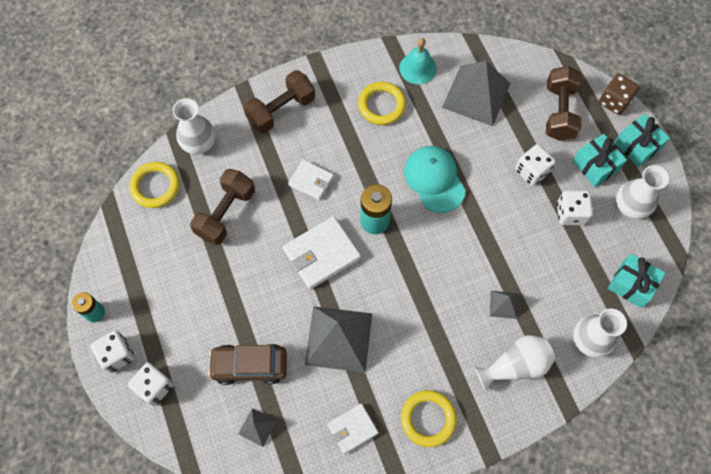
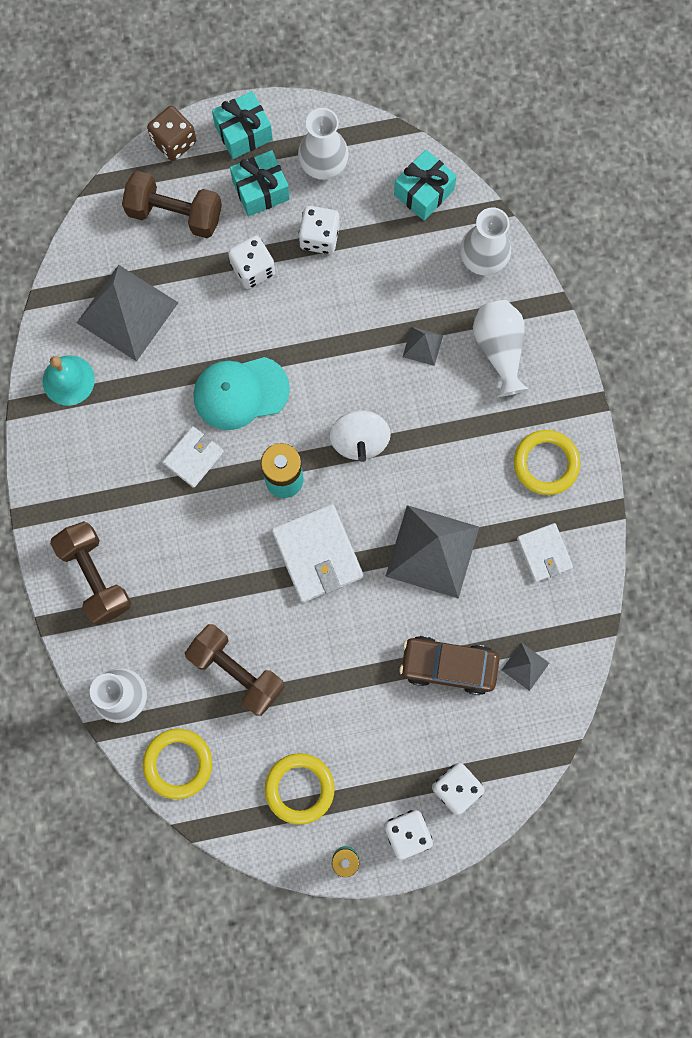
camera: 80 degrees left, 10 degrees up
(249, 366) = (448, 666): brown car -> brown car turned 90 degrees clockwise
(311, 181) = (211, 552): white wallet -> white wallet (193, 457)
(381, 105) = (116, 439): yellow ring -> yellow ring (299, 788)
(416, 270) = (359, 440): none -> white spinning top

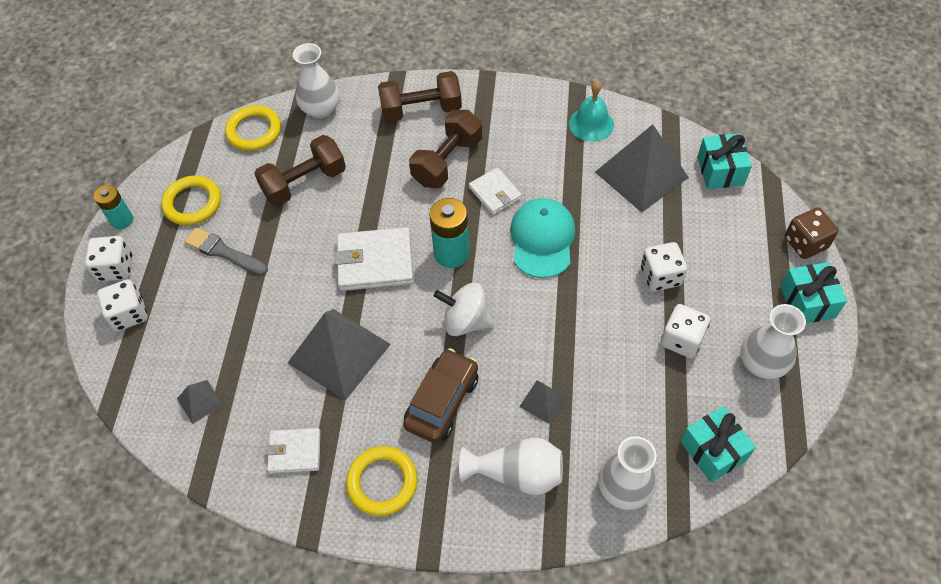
camera: 110 degrees right, 20 degrees down
(175, 214) = (730, 228): brown dumbbell -> brown dumbbell (447, 161)
(261, 190) = (741, 302): turquoise gift -> turquoise gift (720, 171)
(352, 722) = (223, 252): none -> grey brush
(448, 666) = (232, 337): brown car -> brown car (442, 402)

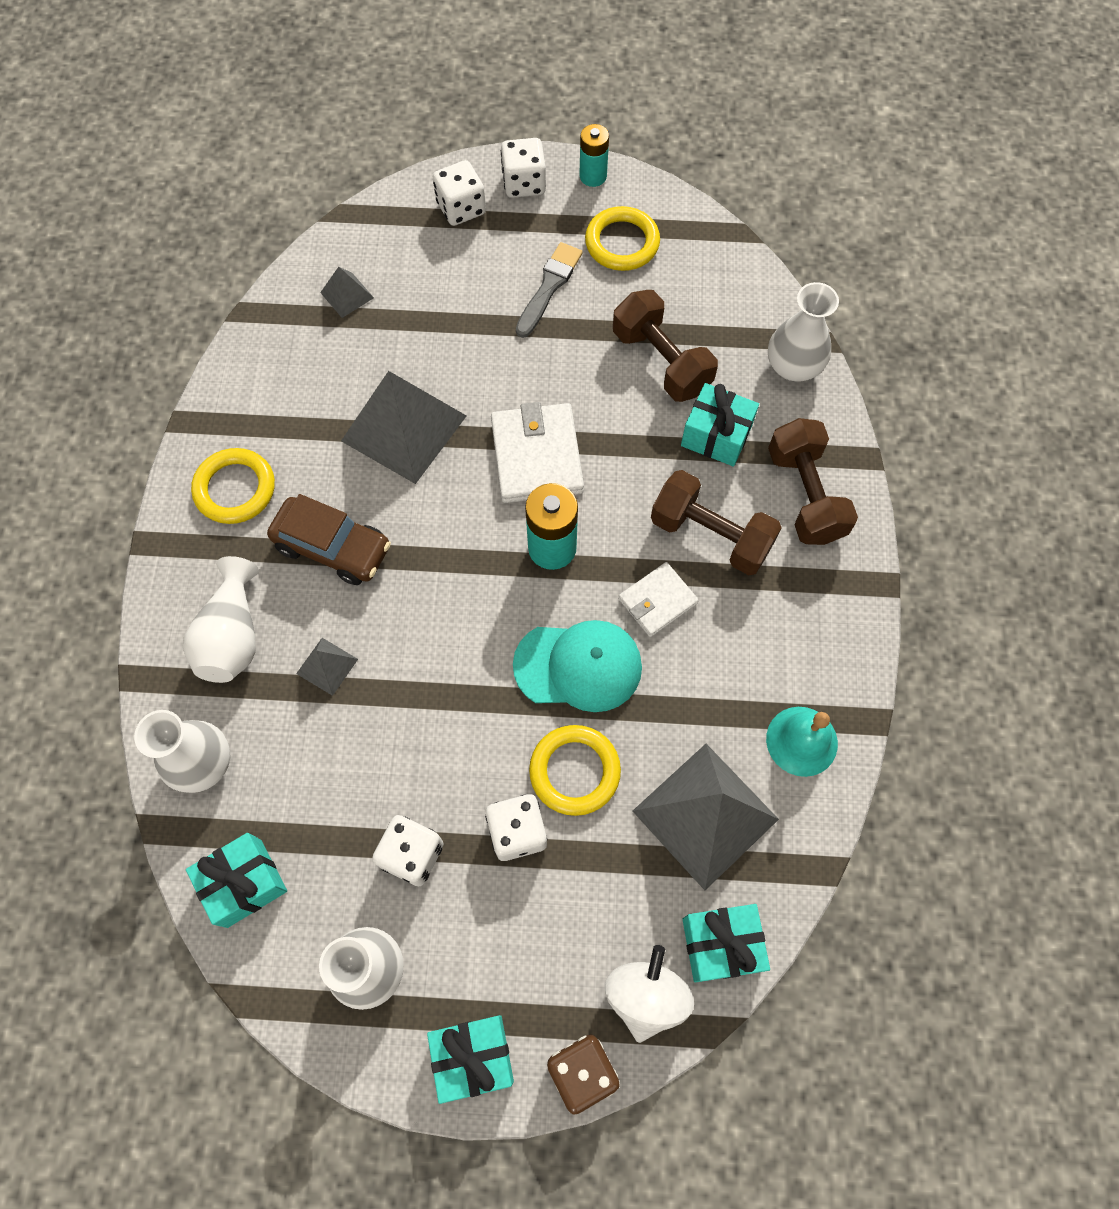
camera: 85 degrees right, 10 degrees up
(254, 131) = (745, 292): yellow ring -> yellow ring (574, 771)
(294, 452) = (279, 396): white wallet -> none
(370, 154) = (716, 435): none -> turquoise gift
(465, 321) = (446, 570): white spinning top -> white spinning top (646, 995)

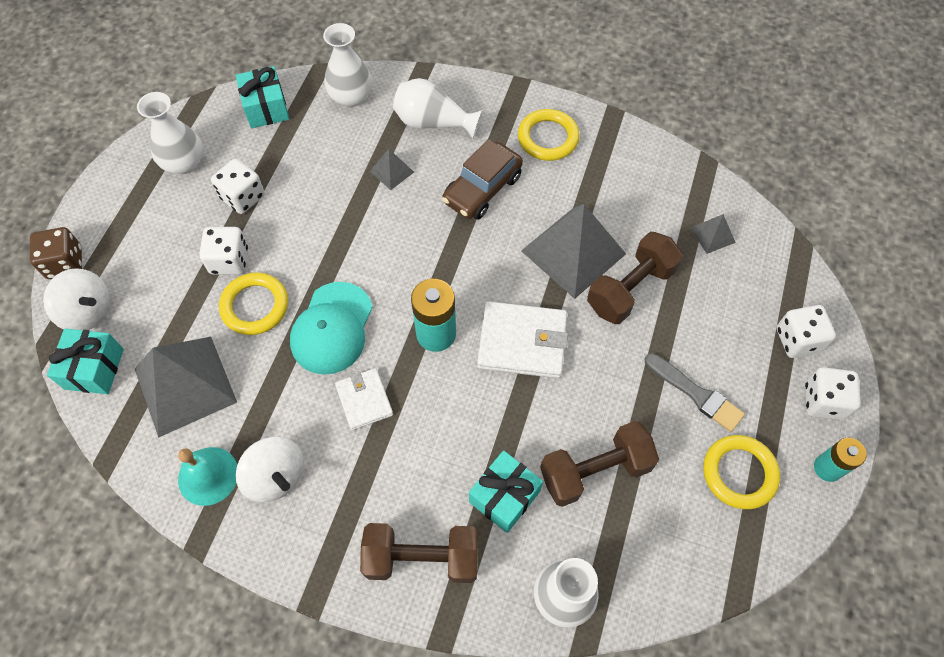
camera: 105 degrees right, 5 degrees down
(473, 1056) = (106, 206): turquoise gift -> none
(711, 535) = (408, 461): brown dumbbell -> brown dumbbell (630, 289)
(776, 666) = (276, 476): none -> white spinning top

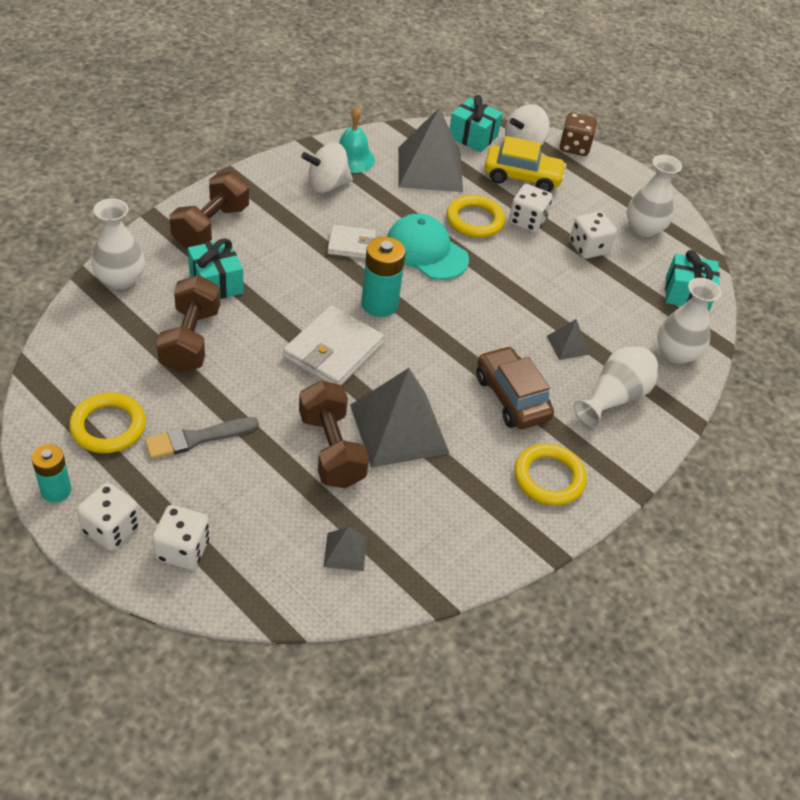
camera: 110 degrees right, 15 degrees down
(152, 291) = (522, 177): none -> yellow car

